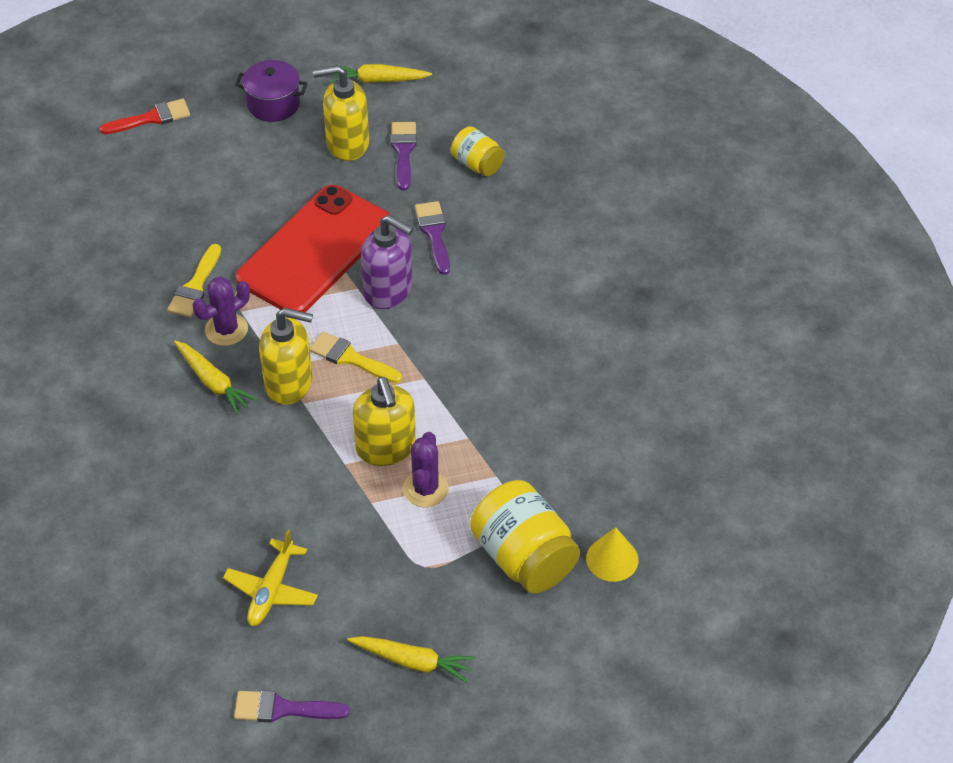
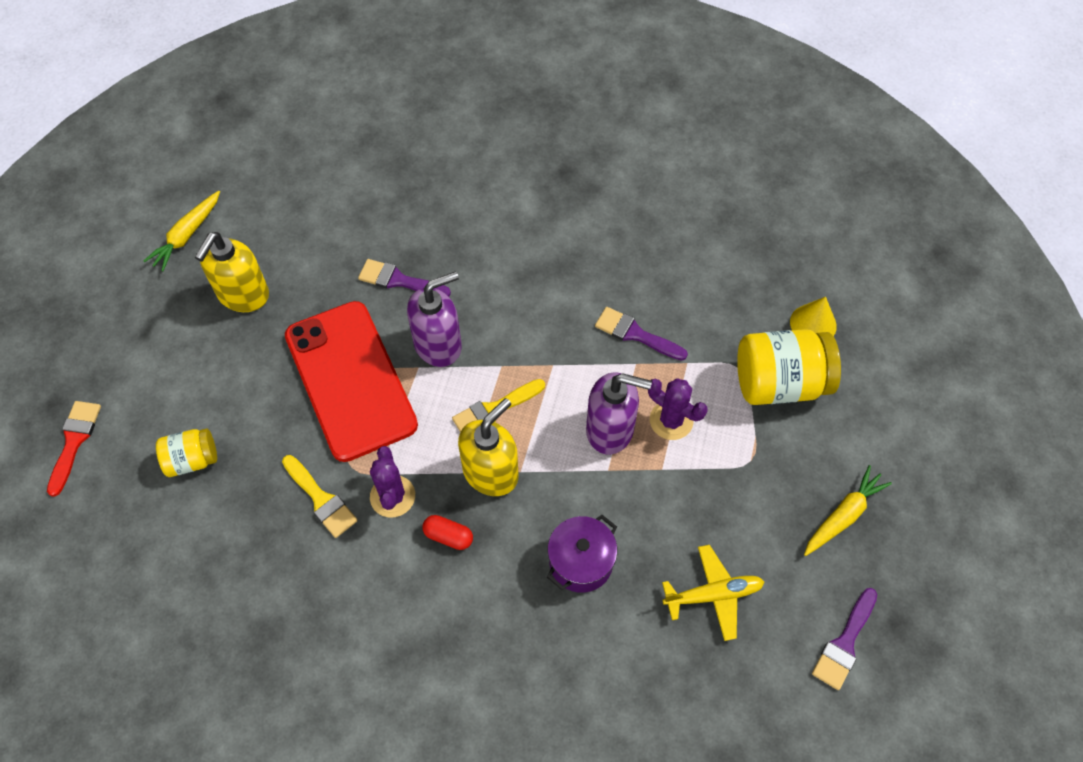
camera: 60 degrees left, 10 degrees up
(213, 382) = (448, 536): yellow carrot -> red capsule
(271, 590) = (713, 595): yellow plane -> yellow plane turned 60 degrees counterclockwise
(273, 104) = (145, 329): purple pot -> purple pot (581, 562)
(386, 448) = (610, 430): yellow soap dispenser -> purple soap dispenser
(403, 151) = (287, 257): purple brush -> purple brush (635, 334)
(477, 164) = (344, 212): yellow jar -> yellow jar (192, 460)

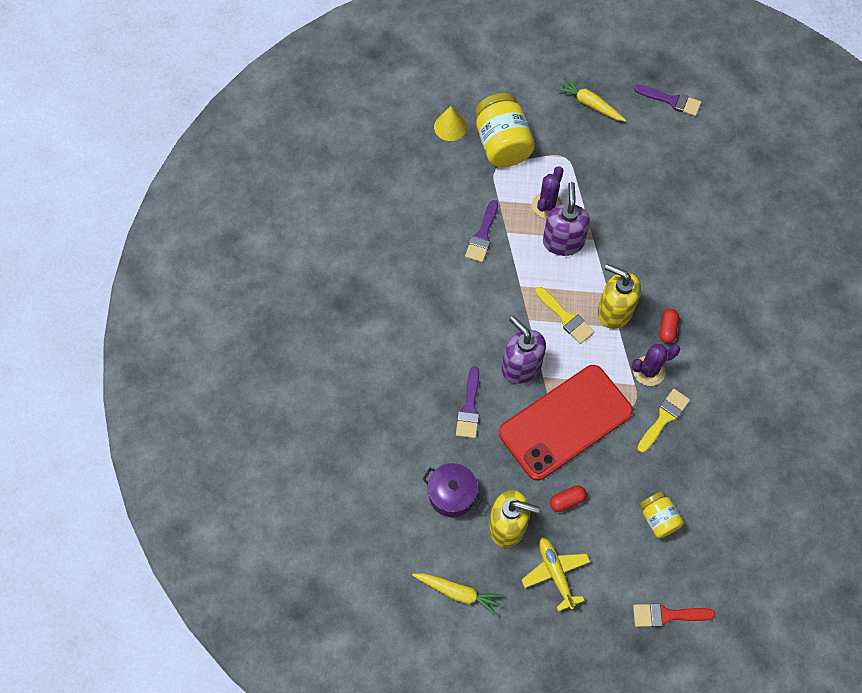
camera: 100 degrees left, 5 degrees up
(251, 362) = (567, 501): none -> red capsule
(581, 562) = (662, 246): purple pot -> purple pot (452, 495)
(713, 595) = (662, 170): yellow plane -> yellow plane (555, 573)

